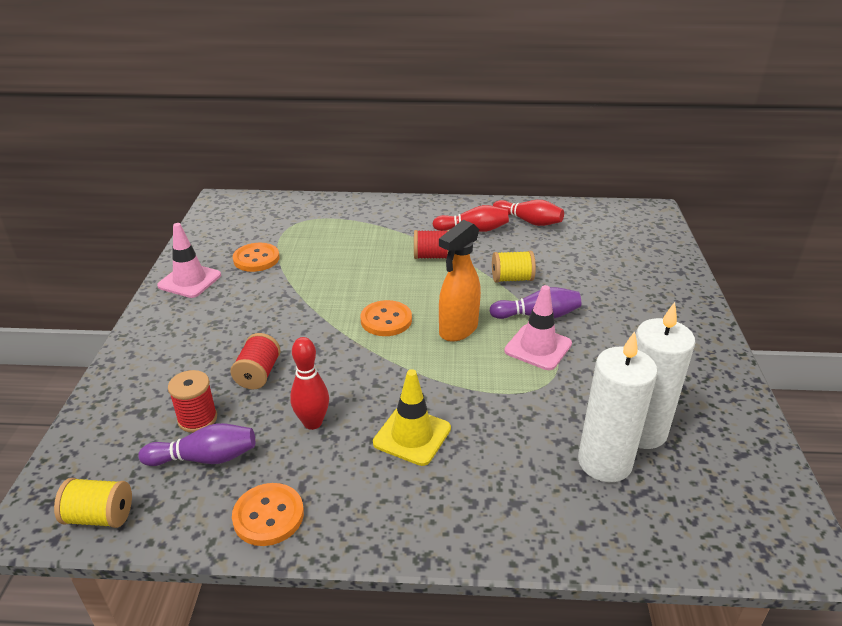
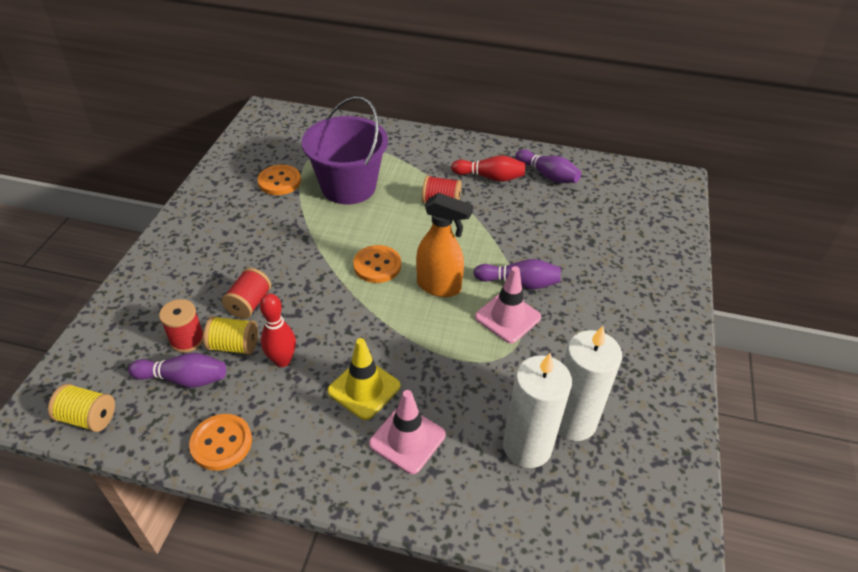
camera: 10 degrees right, 10 degrees up
(189, 280) = (215, 196): pink traffic cone -> pink traffic cone (407, 439)
(331, 255) = (348, 187): none -> purple bucket
(458, 330) = (439, 286): orange spray bottle -> orange spray bottle turned 120 degrees counterclockwise
(512, 279) = (508, 238): yellow spool -> yellow spool (234, 346)
(529, 221) = (547, 175): red bowling pin -> purple bowling pin

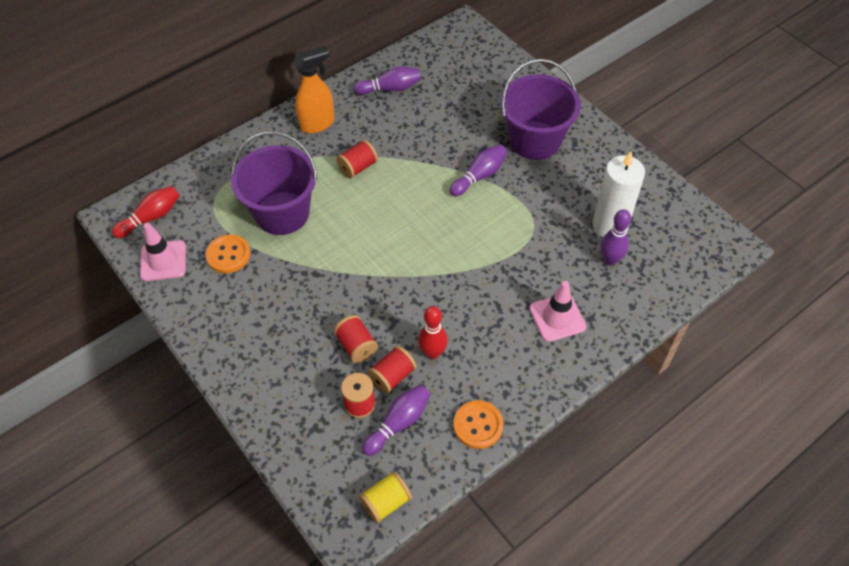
camera: 50 degrees left, 10 degrees up
(234, 346) = (392, 376): yellow spool -> red spool
(364, 388) = (498, 318): yellow traffic cone -> none
(377, 265) = (389, 245): orange button -> none
(439, 286) = (443, 222): orange spray bottle -> orange spray bottle (318, 124)
(490, 177) = (359, 121): red bowling pin -> red bowling pin (151, 217)
(507, 317) = (504, 202): pink traffic cone -> pink traffic cone (163, 261)
(527, 446) = (610, 260): white candle -> purple bowling pin
(609, 299) = (535, 140): none -> purple bucket

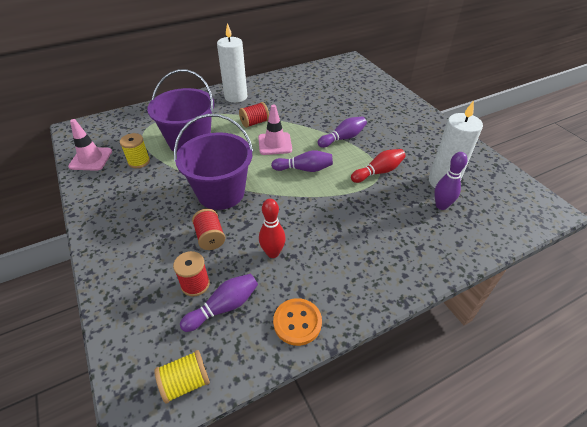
camera: 10 degrees right, 10 degrees down
(151, 217) = (97, 133): red bowling pin -> red bowling pin (378, 172)
(228, 255) = (139, 161): orange button -> yellow spool
(318, 124) = (236, 97): orange spray bottle -> white candle
(390, 88) = (292, 84): purple bowling pin -> purple bowling pin (304, 169)
(392, 376) = (232, 266): red spool -> none
(535, 140) = (389, 123): purple bucket -> purple bucket (221, 193)
(557, 317) = (389, 242): pink traffic cone -> pink traffic cone (275, 144)

